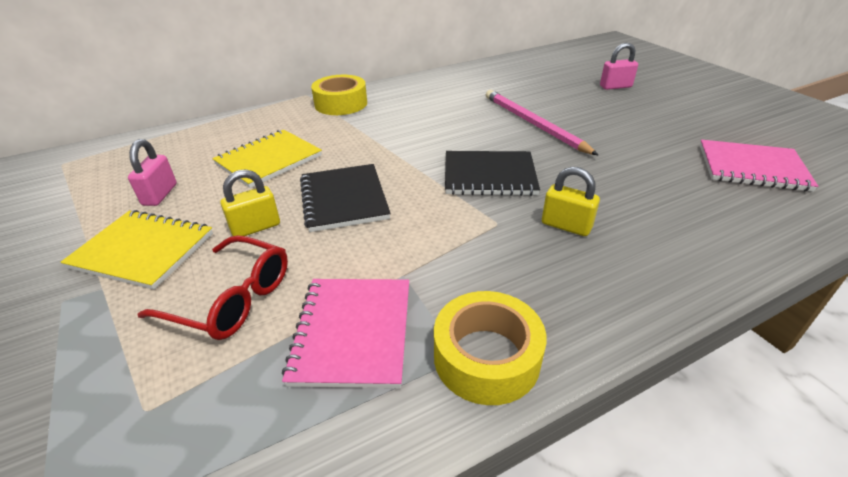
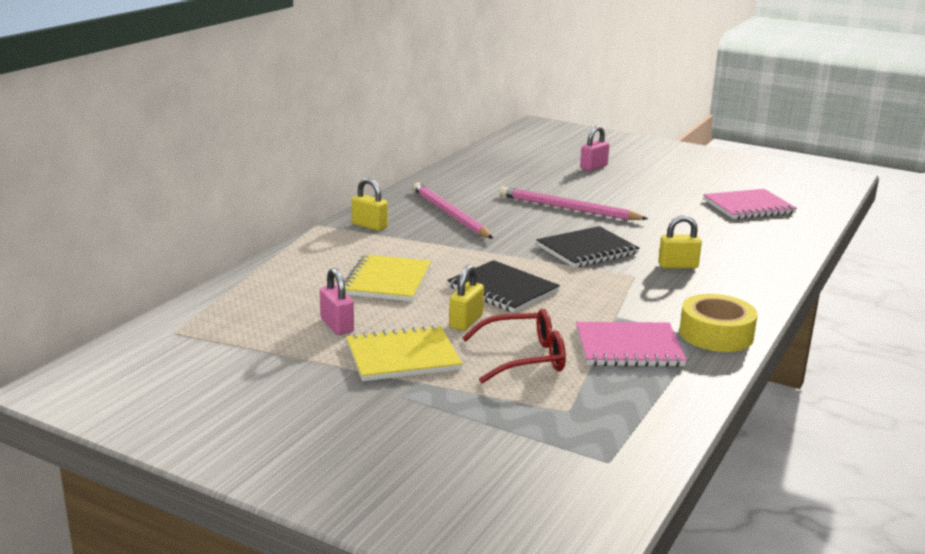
camera: 35 degrees left, 15 degrees down
(341, 104) = (369, 226): yellow tape -> yellow padlock
(352, 332) = (628, 348): pink notebook -> pink notebook turned 60 degrees counterclockwise
(418, 107) = (450, 214): none -> pink pencil

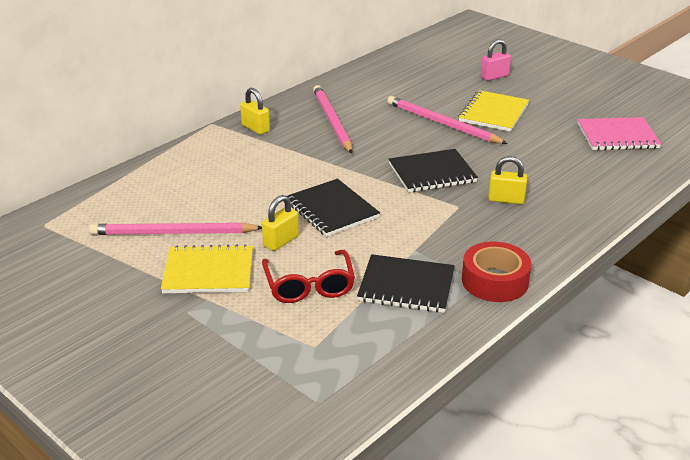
camera: 15 degrees right, 10 degrees up
(337, 325) = (173, 233): pink padlock -> pink pencil
(387, 281) = (238, 190): yellow notebook -> yellow notebook (493, 113)
(524, 358) = (309, 286): red glasses -> red glasses turned 75 degrees clockwise
(628, 348) = (406, 286): pink notebook -> black notebook
(716, 334) = (495, 281): yellow tape -> red tape

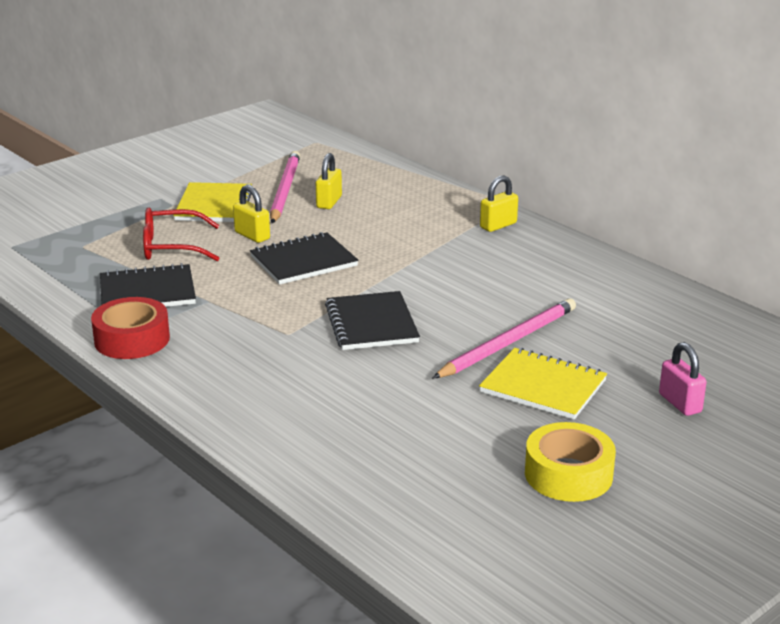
camera: 95 degrees right, 5 degrees down
(332, 121) = (516, 269): pink pencil -> none
(406, 286) = (147, 292): black notebook -> black notebook turned 60 degrees clockwise
(506, 199) = (295, 366): yellow padlock -> yellow padlock (329, 202)
(583, 107) = (568, 474): none -> yellow tape
(617, 136) = (460, 489): pink notebook -> none

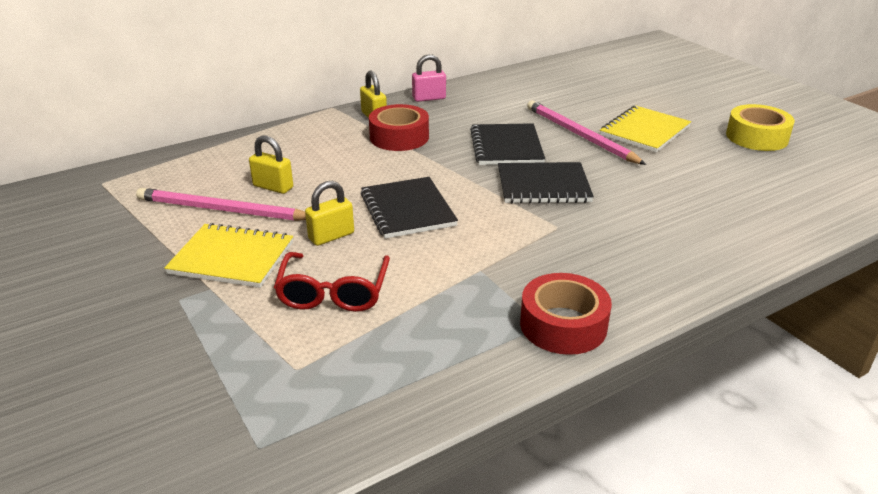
camera: 80 degrees left, 5 degrees up
(147, 292) = (448, 312): black notebook -> black notebook (506, 147)
(454, 243) = (399, 137): none -> red tape
(680, 403) = (661, 95): pink padlock -> pink padlock (429, 98)

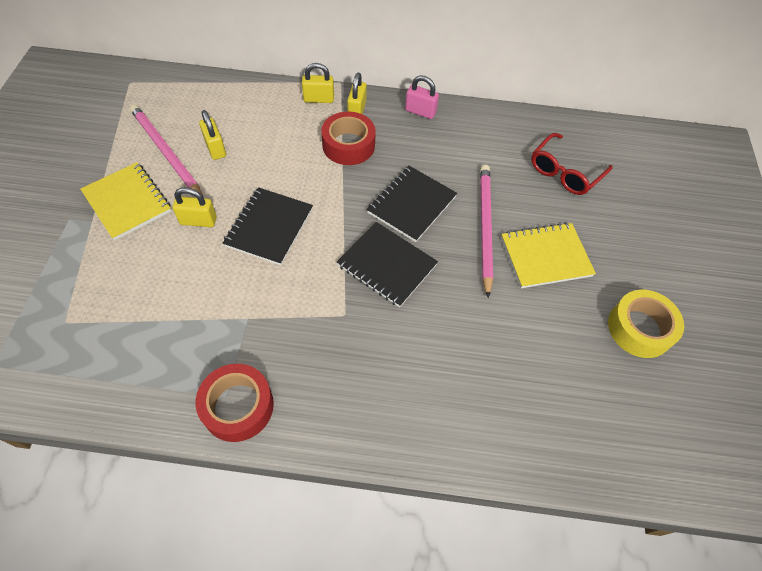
camera: 35 degrees right, 25 degrees up
(328, 122) = (319, 99): none -> yellow padlock
(333, 292) = (146, 273): red glasses -> red glasses (565, 172)

